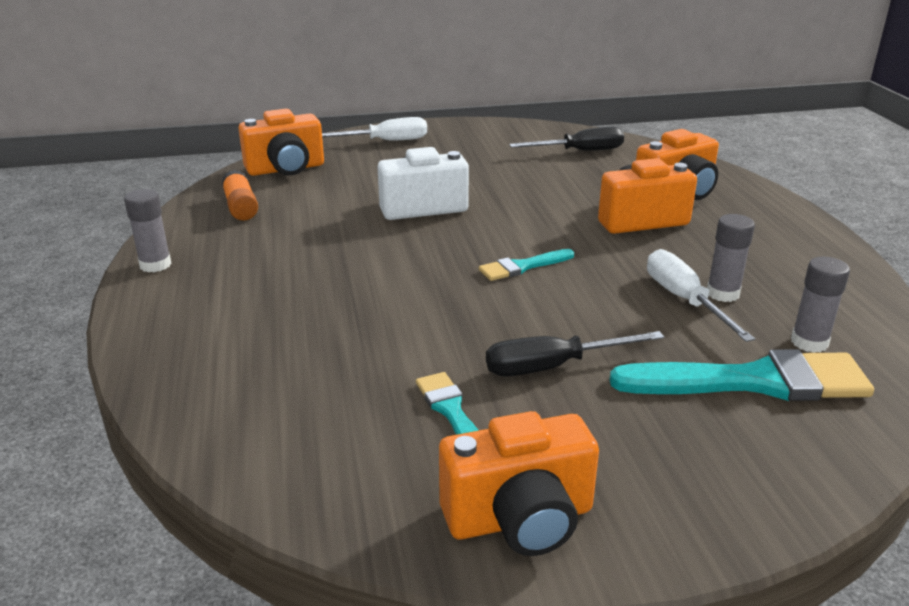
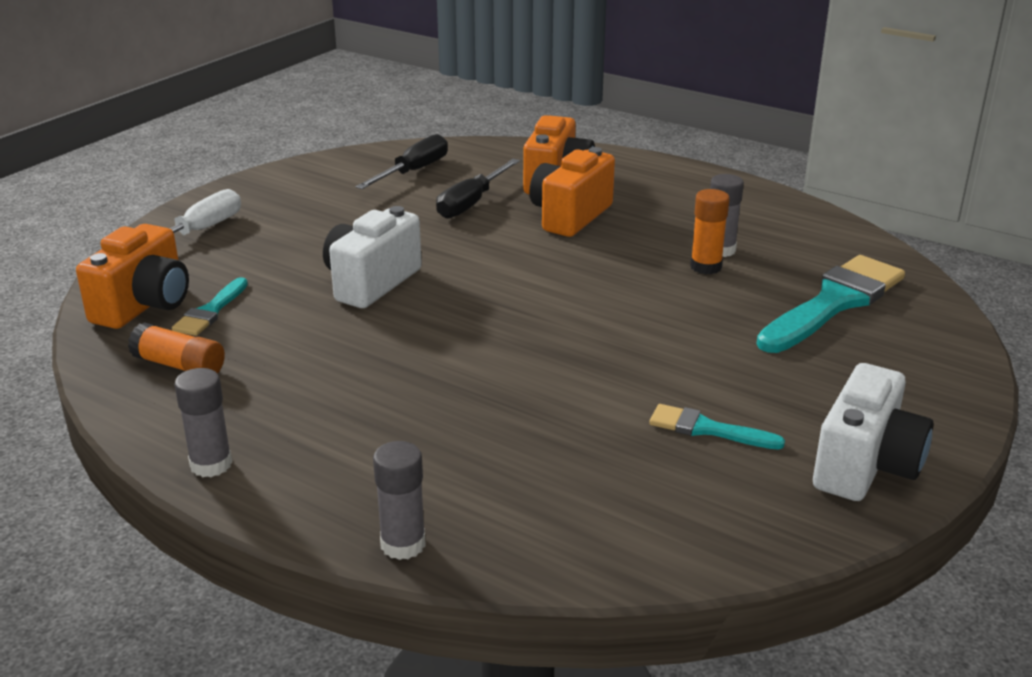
camera: 45 degrees left, 0 degrees up
(520, 519) = (865, 466): orange camera -> white camera
(522, 267) = (554, 296): turquoise brush -> turquoise brush (211, 311)
(553, 366) = (711, 360): black screwdriver -> black screwdriver (471, 203)
(684, 300) = (706, 267): white screwdriver -> orange glue stick
(809, 342) = (820, 260): grey glue stick -> grey glue stick (403, 544)

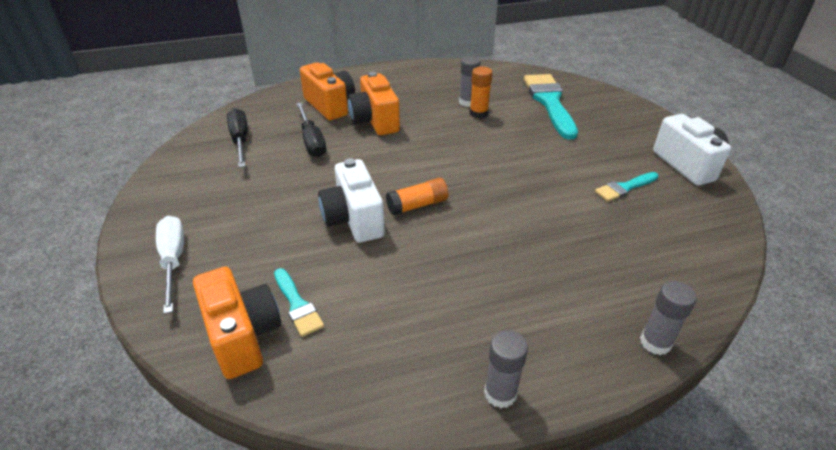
camera: 50 degrees left, 10 degrees up
(179, 366) = (354, 354): orange glue stick -> orange glue stick (417, 205)

